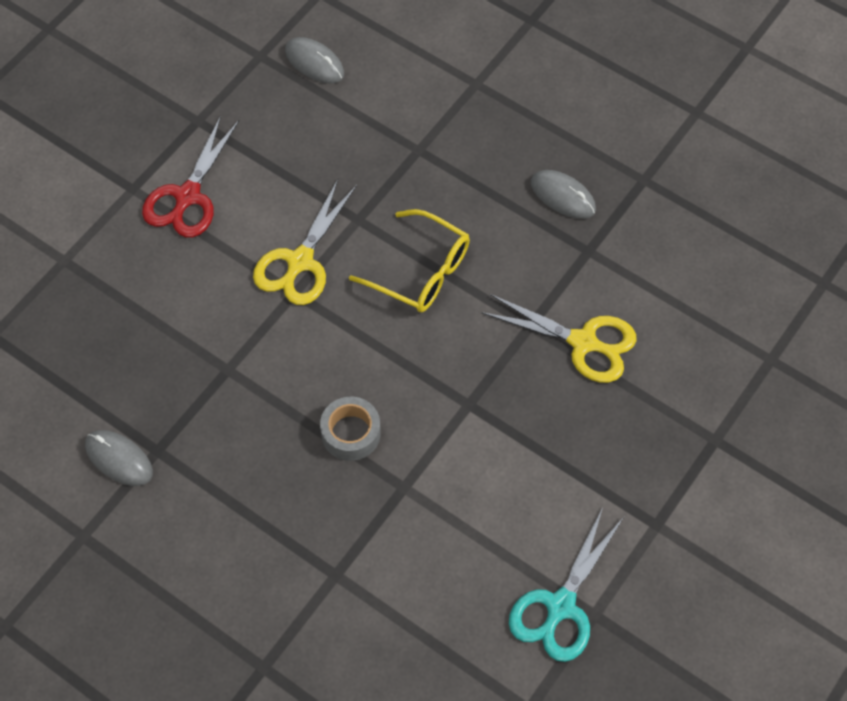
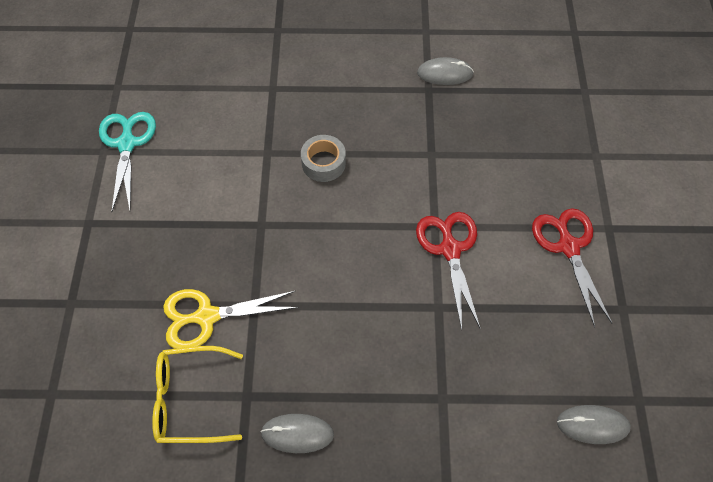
camera: 145 degrees right, 0 degrees up
(300, 262) = (450, 249): yellow scissors -> red scissors
(421, 271) = (361, 296): yellow glasses -> yellow glasses (190, 399)

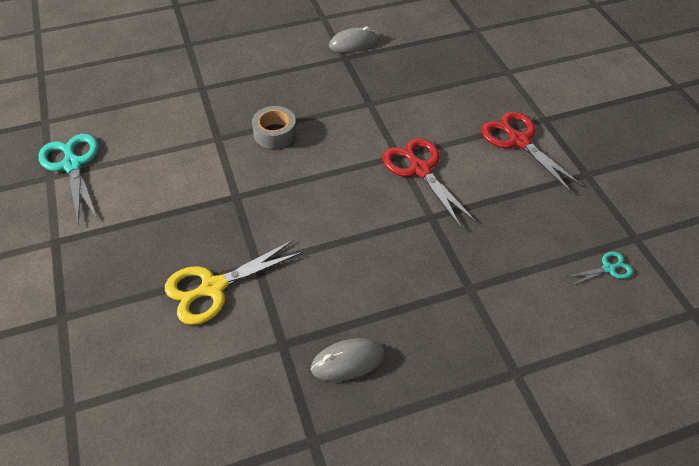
camera: 20 degrees left, 10 degrees down
(190, 399) = (225, 366): yellow glasses -> none
(592, 425) = (608, 268): grey mouse -> turquoise scissors

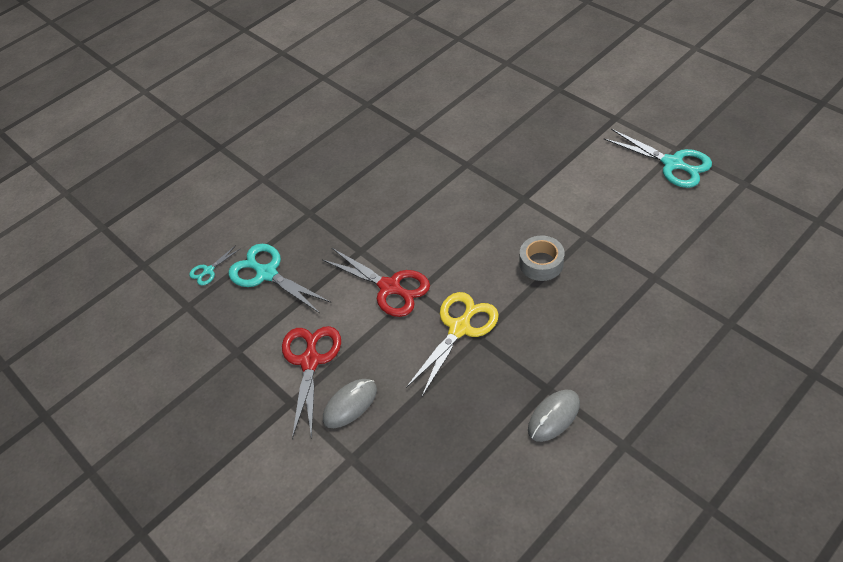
camera: 160 degrees right, 0 degrees up
(213, 288) = (483, 140): yellow scissors -> yellow scissors (460, 328)
(347, 361) = (369, 141): grey mouse -> grey mouse (350, 404)
(518, 141) = (310, 361): red scissors -> red scissors turned 120 degrees counterclockwise
(540, 236) = (266, 273): none -> turquoise scissors

